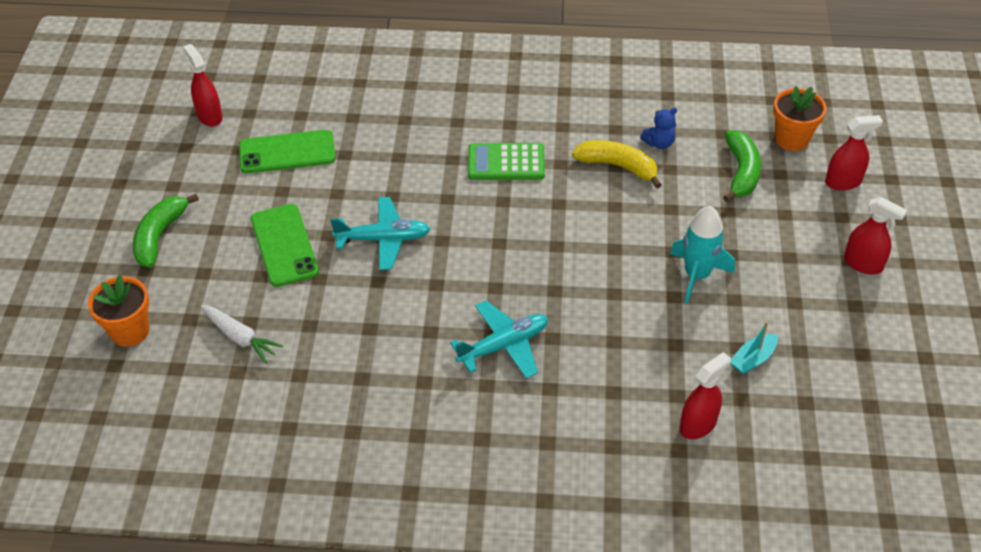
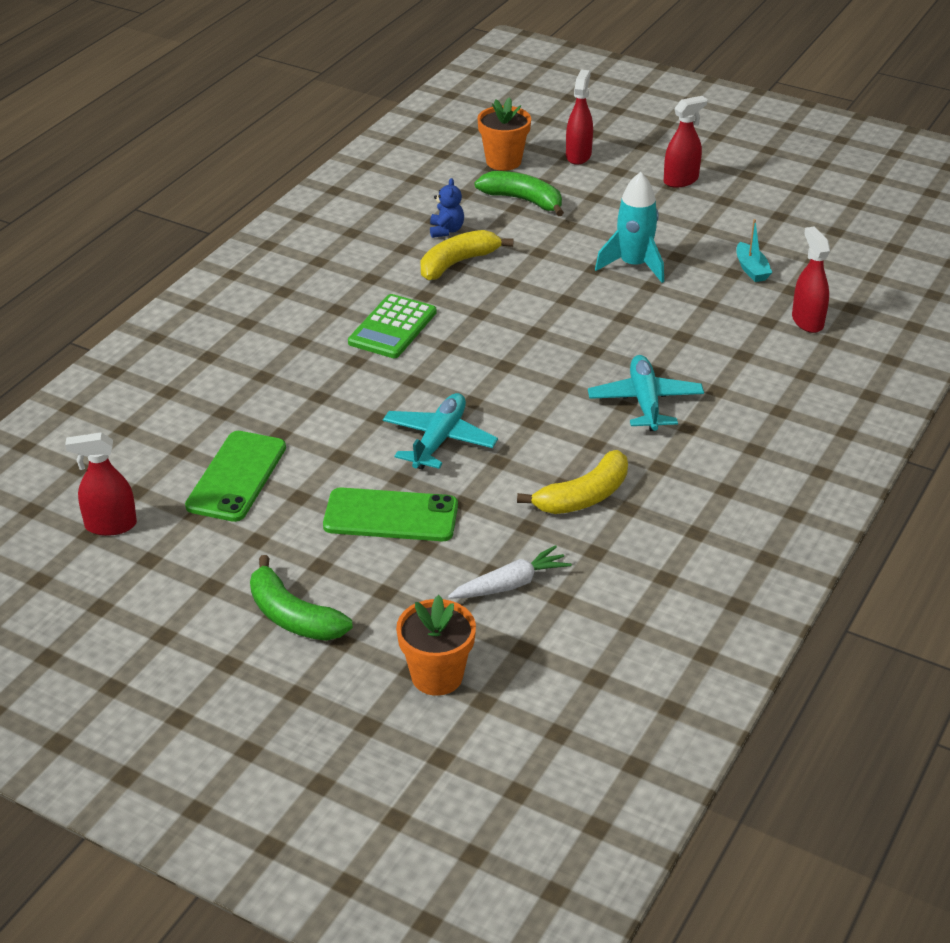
camera: 65 degrees left, 10 degrees down
(361, 346) = (584, 497): none -> yellow banana

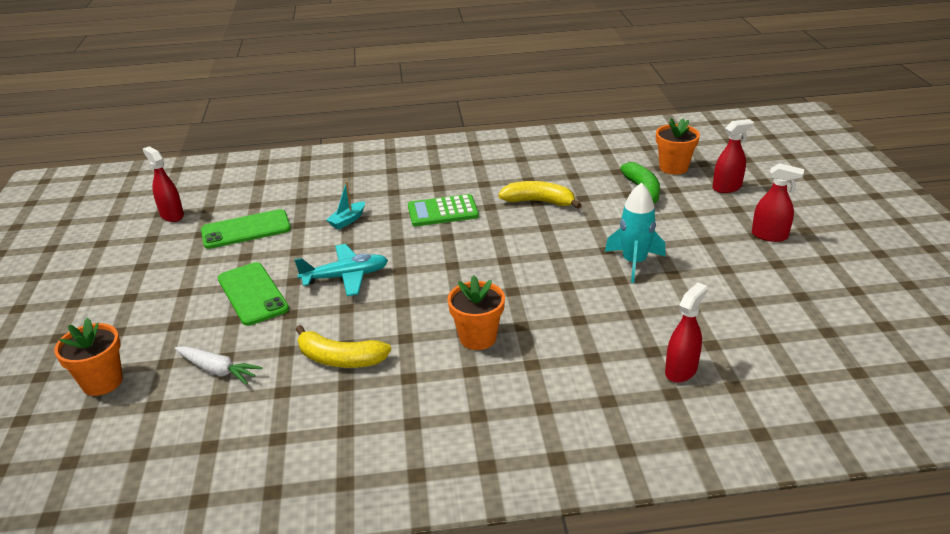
camera: 55 degrees right, 5 degrees down
(293, 616) = (129, 304): green banana -> none
(446, 230) = (567, 183): blue teddy bear -> none
(645, 402) = (477, 338): turquoise plane -> orange flower pot
(751, 269) = (708, 313): turquoise boat -> turquoise boat (347, 220)

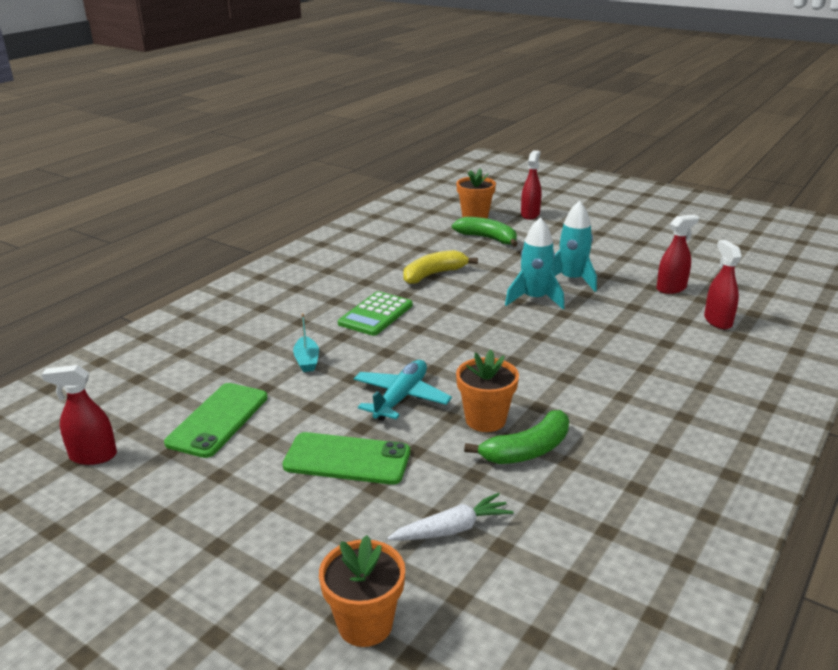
camera: 50 degrees left, 5 degrees down
(340, 359) = (527, 450): yellow banana -> green banana
(477, 338) = (583, 375): orange flower pot -> orange flower pot (485, 420)
(569, 261) = (534, 299): none -> turquoise rocket
(769, 236) = (607, 230): red spray bottle -> red spray bottle (671, 288)

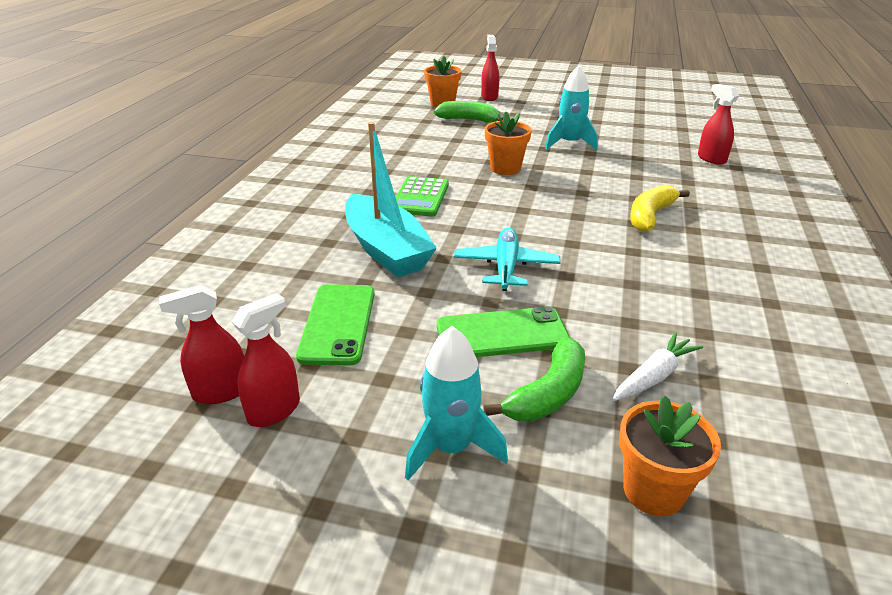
camera: 20 degrees left, 5 degrees up
(307, 360) = (386, 250): turquoise boat -> turquoise boat, size x2.40
(433, 274) = (446, 155): yellow banana -> yellow banana (650, 216)
(485, 420) = (598, 271): orange flower pot -> orange flower pot (505, 168)
(527, 450) = (657, 290): green banana -> green banana (548, 394)
(534, 299) = (552, 163): turquoise rocket -> turquoise rocket (451, 448)
(671, 288) = (654, 139): red spray bottle -> red spray bottle (274, 410)

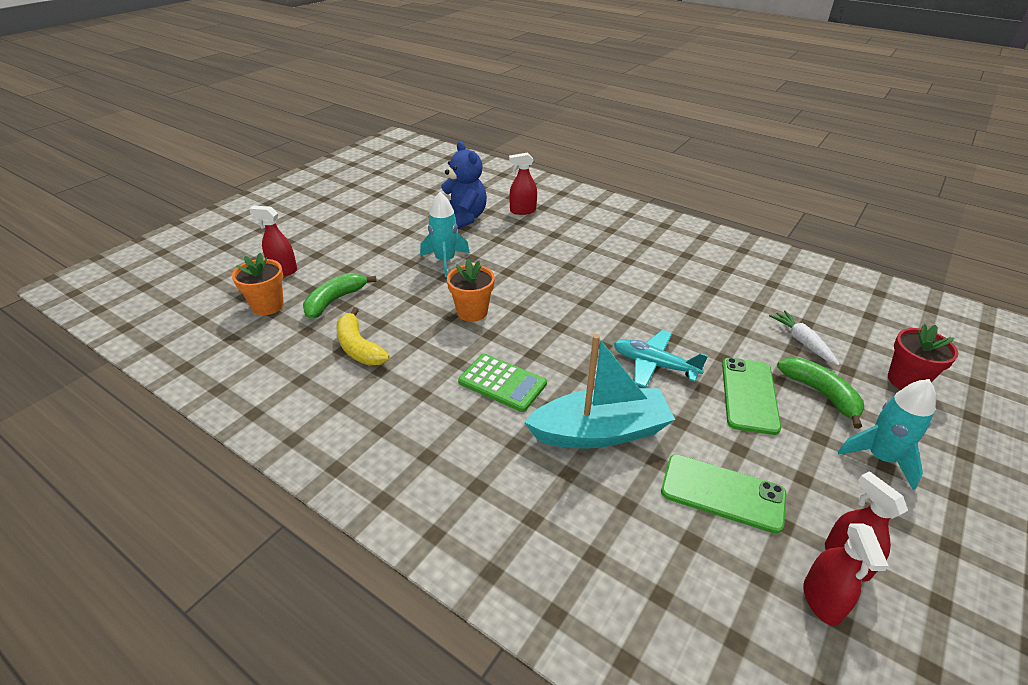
camera: 70 degrees left, 5 degrees up
(650, 216) = (600, 270): yellow banana -> yellow banana (358, 347)
(652, 136) = (463, 218): none -> blue teddy bear
(653, 491) = (906, 380): orange flower pot -> red flower pot

